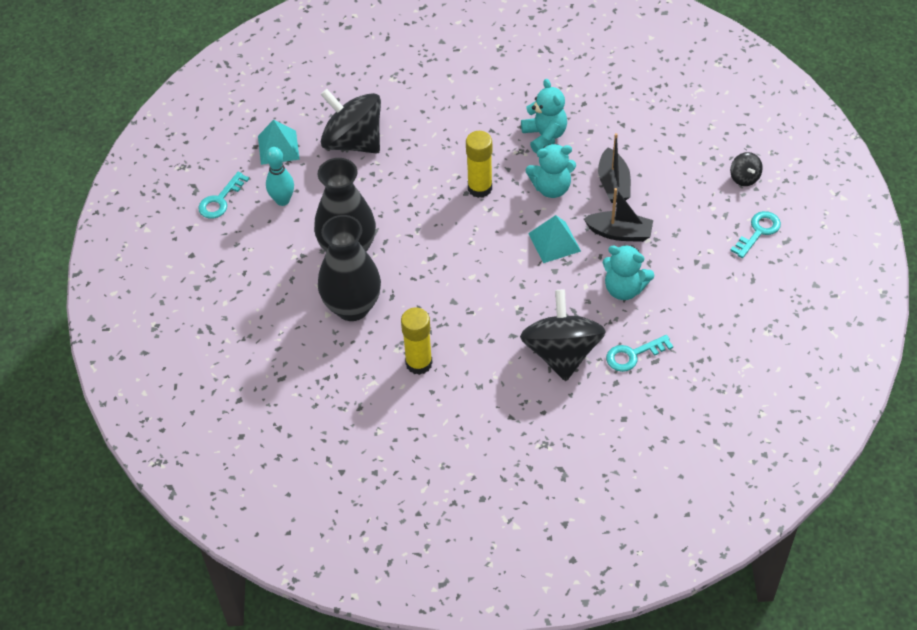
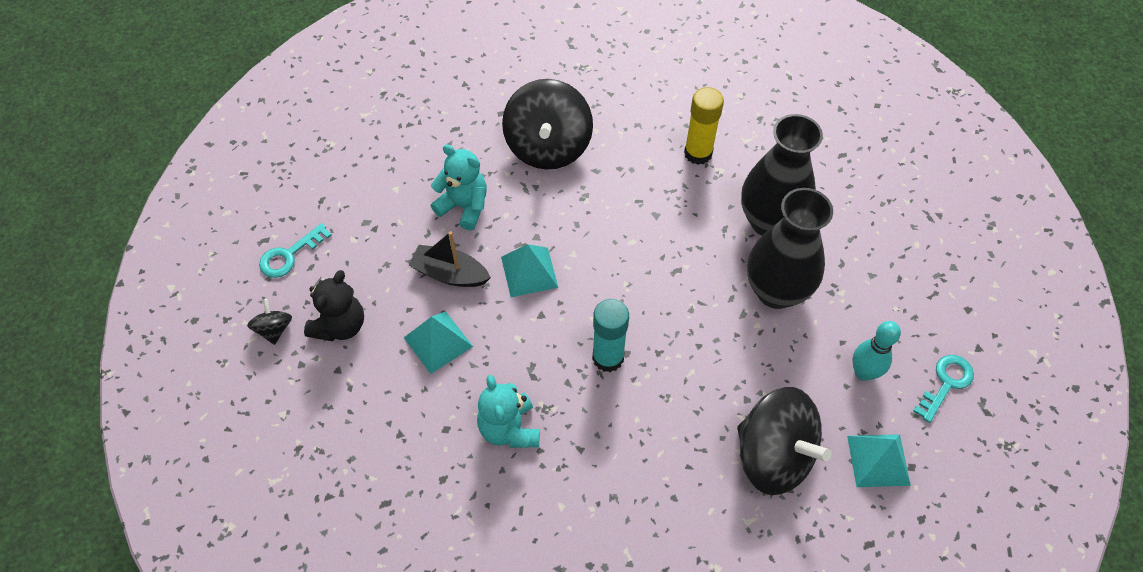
camera: 175 degrees left, 5 degrees up
(480, 188) = (608, 357): yellow glue stick -> turquoise glue stick
(551, 188) = (517, 346): turquoise teddy bear -> none
(613, 184) = (438, 342): black boat -> turquoise pyramid
(633, 355) = (475, 137): turquoise key -> none
(694, 186) = (340, 325): none -> black teddy bear

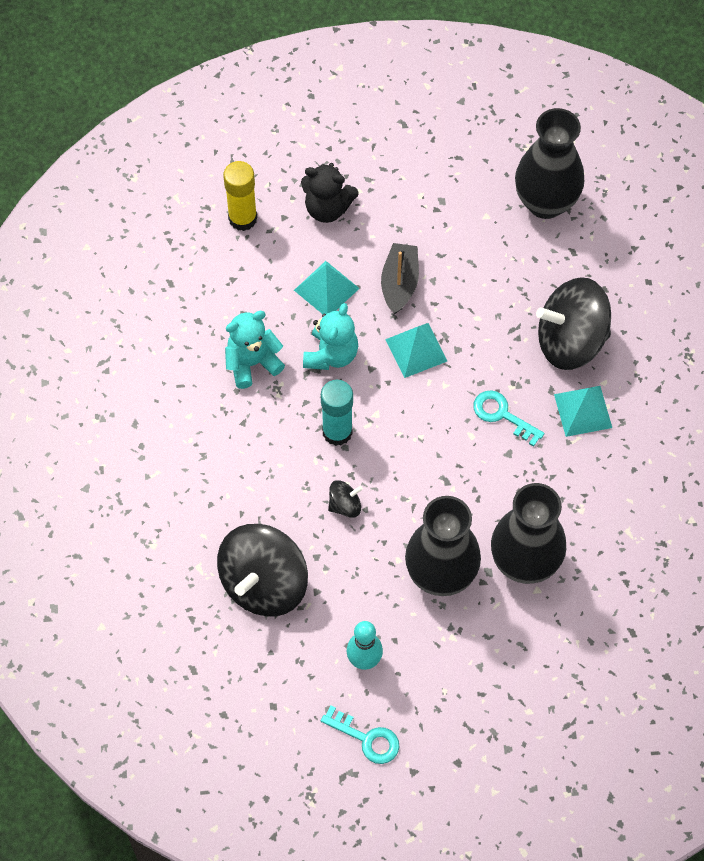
camera: 80 degrees right, 5 degrees up
(274, 329) = (313, 158): black spinning top -> black spinning top (345, 505)
(289, 255) = (392, 148): turquoise key -> turquoise key (502, 415)
(396, 139) = (545, 202): none -> black vase
(464, 206) = (478, 279): turquoise teddy bear -> turquoise teddy bear (331, 354)
(698, 153) = (597, 485): yellow glue stick -> yellow glue stick (242, 218)
(878, 460) = (274, 676): turquoise pyramid -> turquoise pyramid (582, 411)

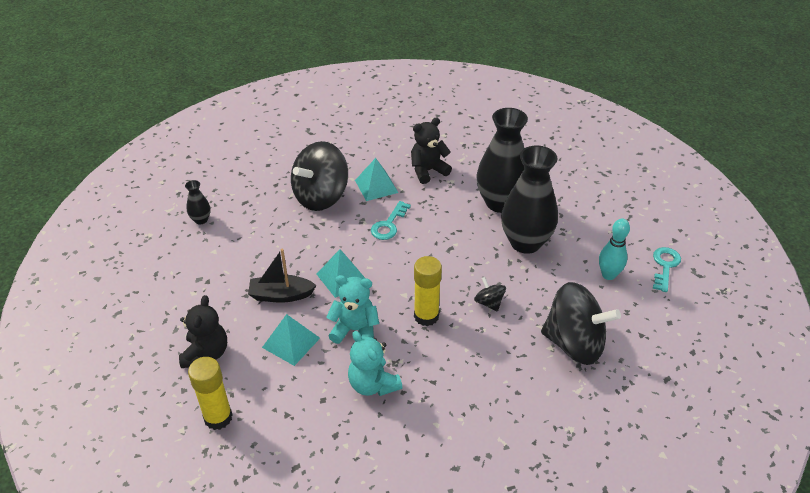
camera: 100 degrees left, 20 degrees down
(337, 432) = (426, 316): turquoise glue stick -> yellow glue stick
(545, 202) = (201, 220): black vase -> black vase, size x0.44
(571, 341) = (321, 196): black spinning top -> black spinning top turned 60 degrees clockwise
(607, 482) = (428, 171): none -> black teddy bear

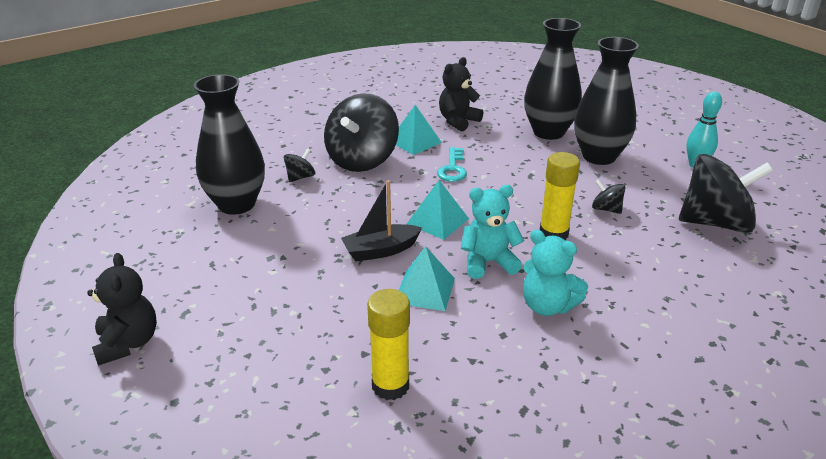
camera: 20 degrees left, 10 degrees down
(201, 220) = (236, 204): black vase -> black vase, size x2.30
(206, 353) = (329, 325): black teddy bear -> black teddy bear (128, 343)
(262, 203) = (300, 177): none -> black spinning top
(665, 266) = (738, 149): turquoise key -> none

